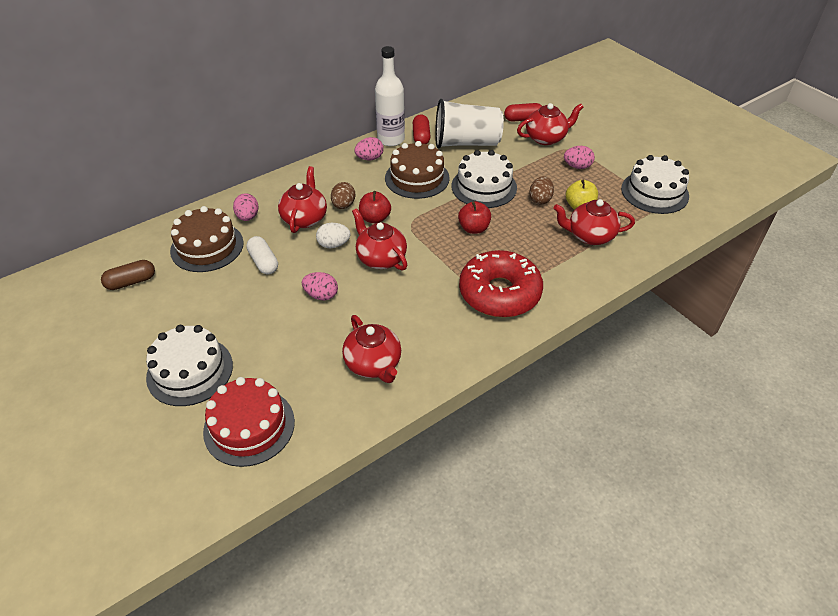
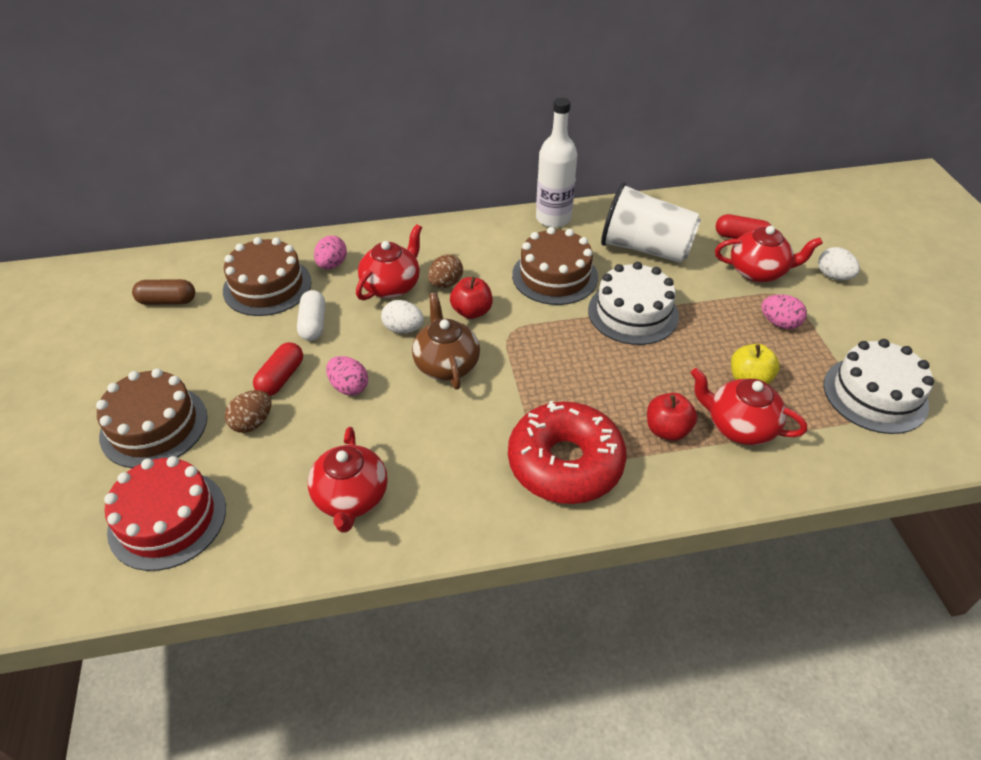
camera: 25 degrees right, 0 degrees up
(190, 371) = (154, 426): white cake -> brown cake
(369, 158) = (513, 234): pink egg -> none
(381, 258) = (446, 364): red teapot -> brown teapot
(421, 137) = (592, 225): red capsule -> red capsule (281, 378)
(474, 228) = (585, 364): red apple -> red apple (667, 430)
(540, 199) = (699, 353): brown egg -> brown egg (252, 422)
(592, 128) = (833, 276): none -> white egg

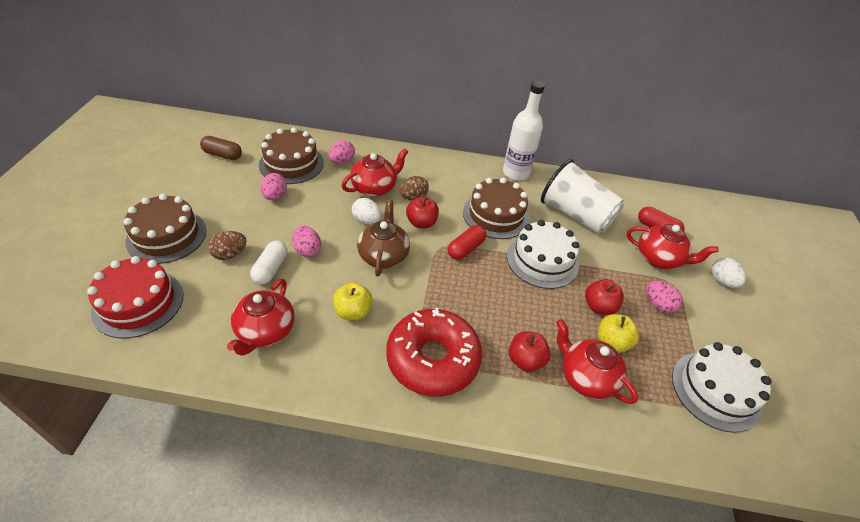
camera: 15 degrees right, 0 degrees up
(269, 333) = (275, 196): none -> pink egg
(281, 378) = (265, 229): red capsule -> red capsule (466, 249)
(313, 324) = (307, 198): white capsule -> white capsule (271, 269)
(445, 441) = (353, 311): none -> yellow apple
(718, 345) = (599, 307): none -> red apple

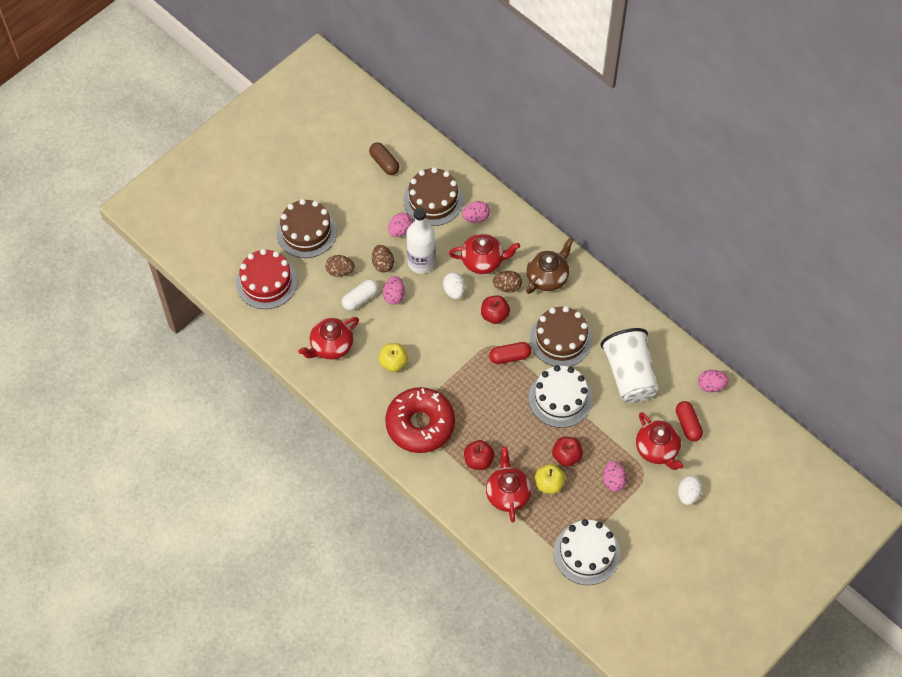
camera: 40 degrees right, 15 degrees up
(275, 229) = (383, 264): none -> brown egg
(383, 255) = (444, 329): brown teapot -> brown teapot (548, 277)
(516, 173) = (618, 306): white bottle -> white bottle (421, 262)
(639, 194) = (711, 386): none -> pink egg

